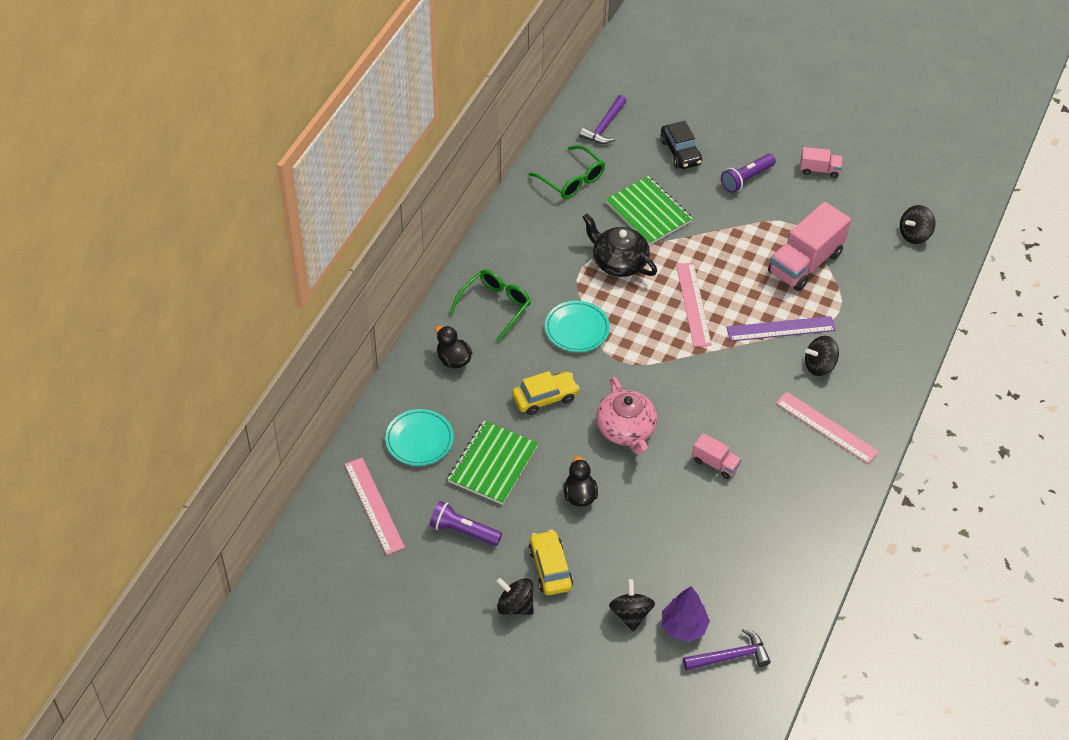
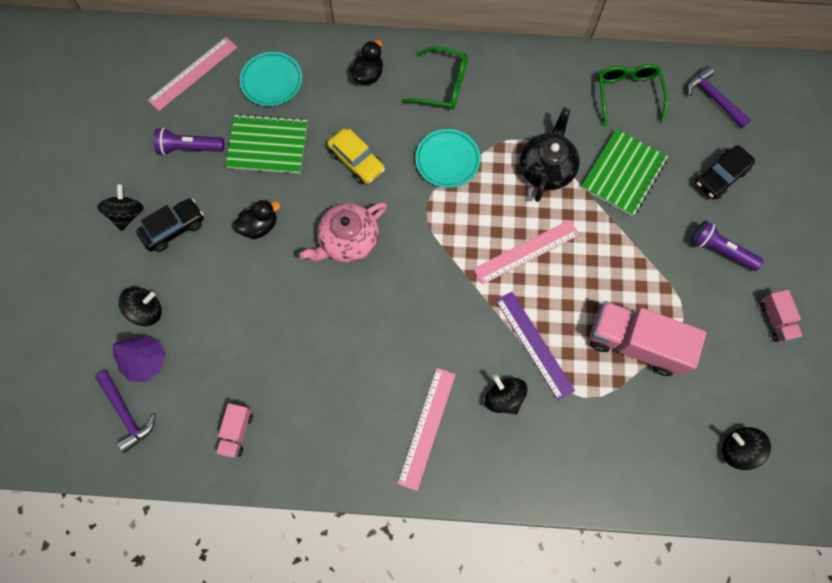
camera: 70 degrees right, 20 degrees up
(463, 531) = (190, 148): purple flashlight -> purple flashlight turned 90 degrees counterclockwise
(550, 568) = (174, 228): yellow car -> black car
(572, 180) = (627, 94): green glasses -> green glasses turned 150 degrees clockwise
(604, 126) = (713, 98): purple hammer -> purple hammer turned 45 degrees clockwise
(715, 463) = (340, 332): pink truck -> pink truck (237, 432)

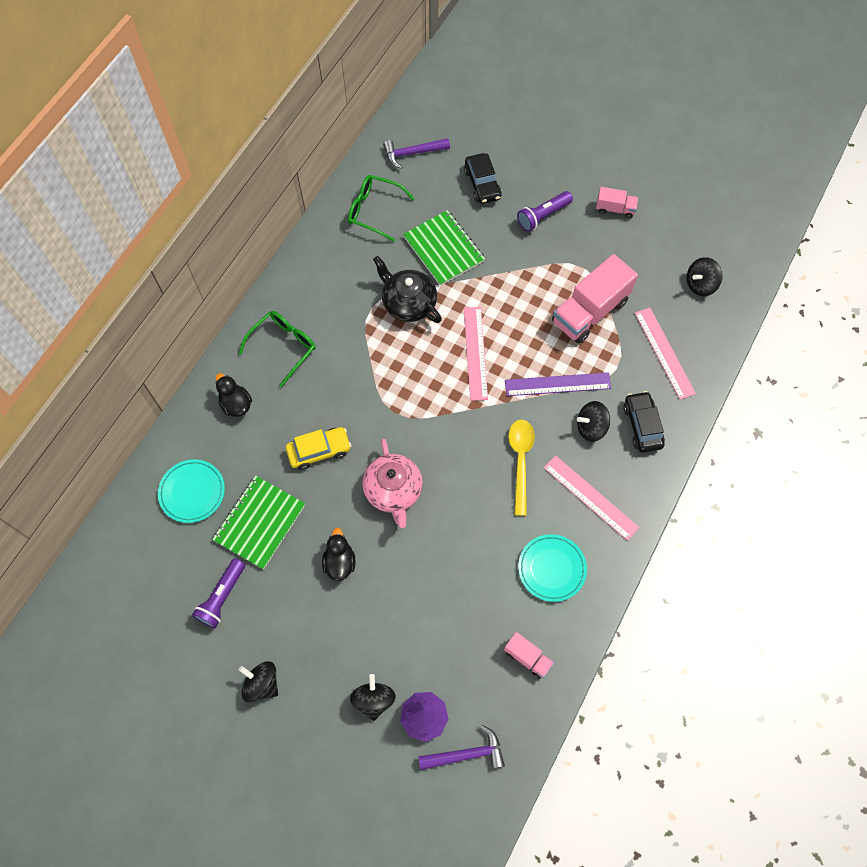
camera: 65 degrees left, 5 degrees down
(174, 228) = (301, 643): black car -> black car (642, 425)
(193, 73) = (139, 563): pink ruler -> pink ruler (664, 352)
(432, 343) = (520, 461): none -> yellow spoon
(447, 160) = (359, 375): turquoise plate -> turquoise plate (551, 568)

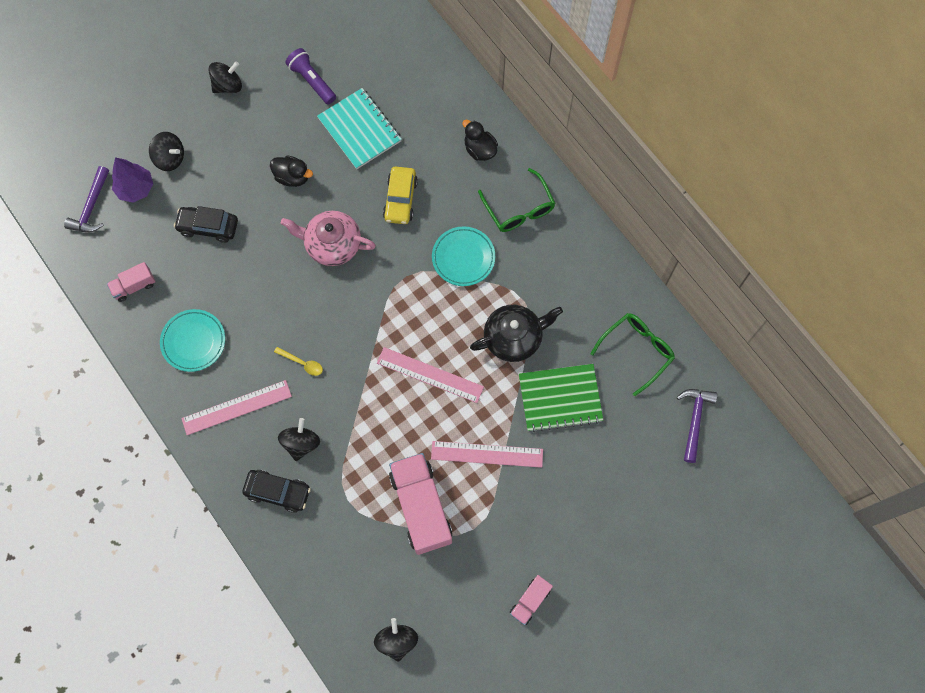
camera: 115 degrees right, 5 degrees up
(192, 492) = (414, 89): turquoise plate -> turquoise plate (463, 258)
(236, 404) = (479, 149): black duck -> black duck turned 120 degrees counterclockwise
(259, 523) = (360, 130): green notebook -> turquoise notebook
(482, 184) = (623, 474): black car -> black car (208, 227)
(520, 461) = (302, 363): yellow spoon -> yellow spoon, size x0.54
(543, 216) = (555, 518): purple flashlight -> none
(557, 384) = (359, 435): purple ruler -> none
(664, 352) = (340, 557): pink ruler -> pink ruler (487, 454)

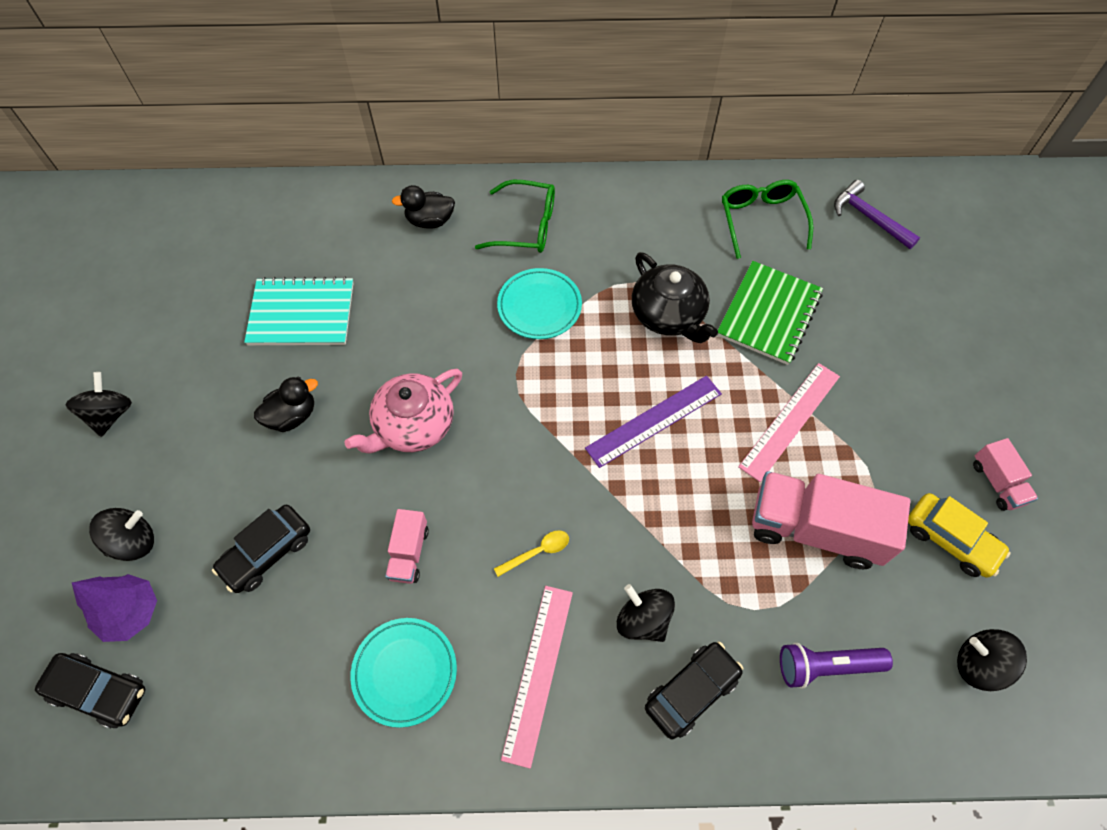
camera: 55 degrees left, 10 degrees down
(91, 207) = (99, 691): purple hammer -> black car
(134, 286) = (262, 704): pink truck -> pink truck (409, 553)
(312, 81) = (197, 324): purple flashlight -> purple flashlight (826, 666)
(400, 199) = (420, 324): yellow car -> yellow car (950, 539)
(430, 375) = (654, 420): pink ruler -> purple ruler
(514, 337) = (668, 315): black teapot -> black teapot turned 135 degrees clockwise

